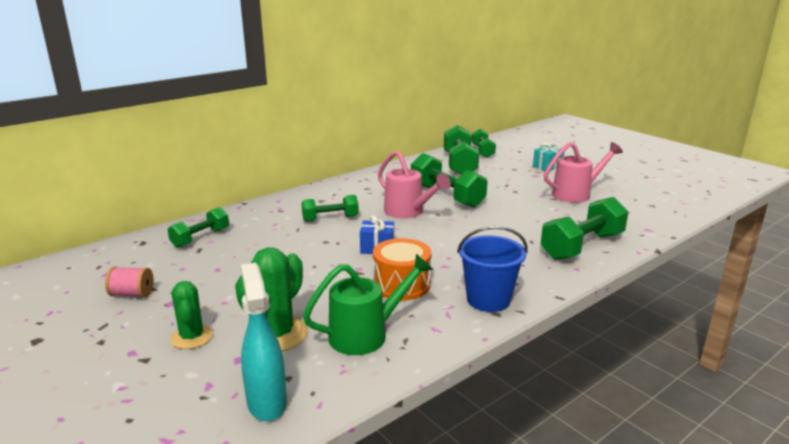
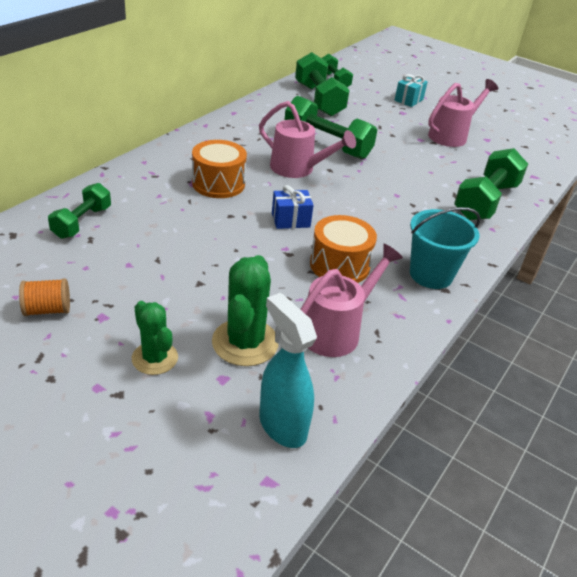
camera: 20 degrees left, 15 degrees up
(132, 294) = (47, 310): pink spool -> orange spool
(330, 218) = (218, 183): green dumbbell -> orange drum
(366, 334) = (336, 330): green watering can -> pink watering can
(488, 300) = (431, 274): blue bucket -> turquoise bucket

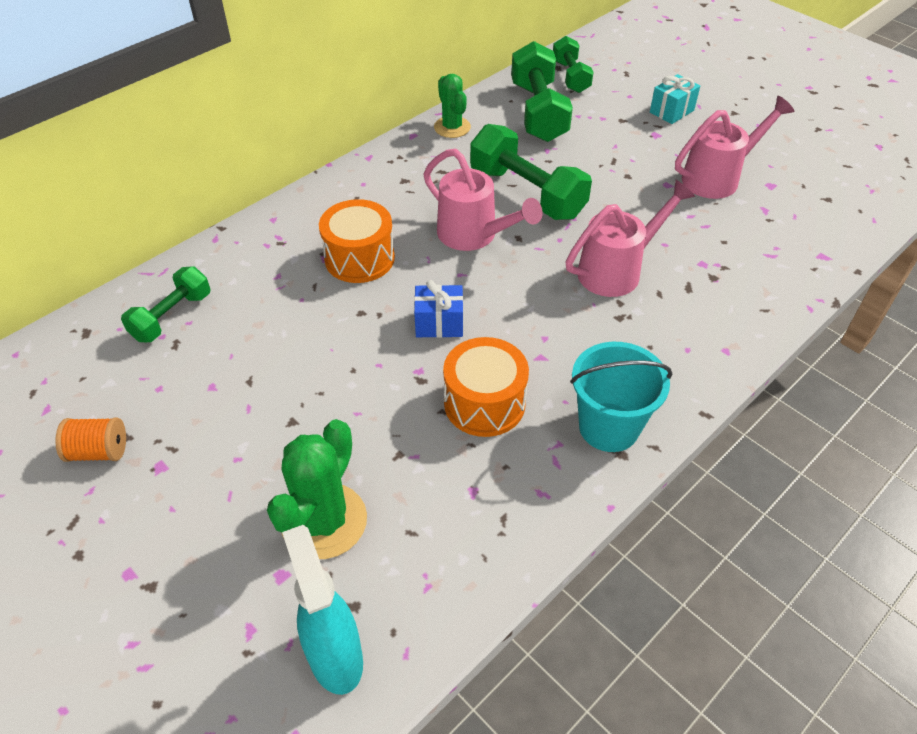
camera: 15 degrees right, 10 degrees up
(155, 358) = (206, 536): green cactus -> green cactus (452, 127)
(336, 330) = (449, 512): pink watering can -> pink watering can (617, 270)
(485, 201) = (731, 300): green dumbbell -> none

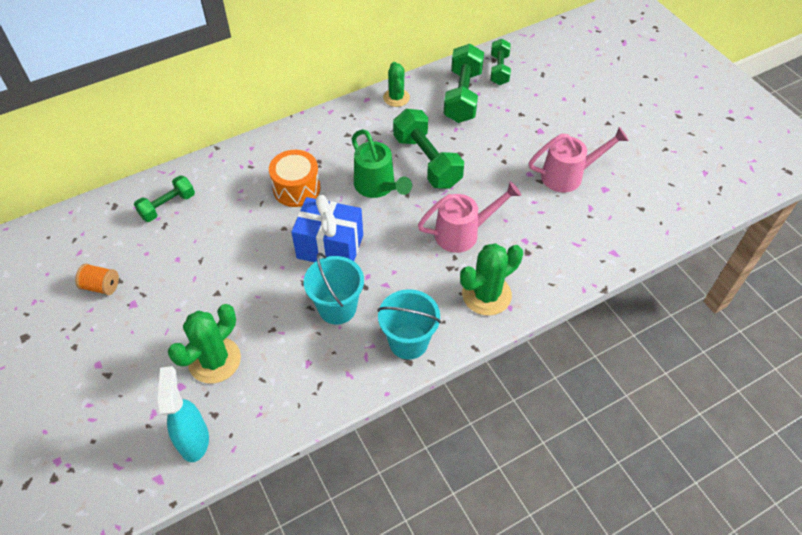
camera: 15 degrees right, 5 degrees up
(439, 324) = (330, 247): blue gift -> blue gift, size x1.83
(474, 235) = (377, 187): pink watering can -> green watering can
(484, 403) = (337, 308): orange drum -> turquoise bucket
(671, 111) = (561, 113): turquoise gift -> none
(687, 341) = (486, 295): none -> green cactus

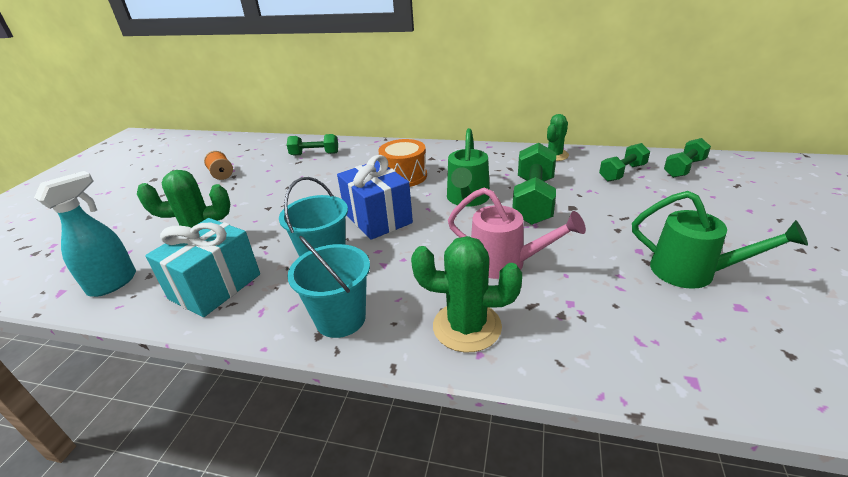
camera: 45 degrees right, 20 degrees down
(286, 383) = (215, 286): none -> turquoise gift
(462, 96) = (622, 173): green dumbbell -> green dumbbell, size x0.61
(568, 175) = (692, 272): pink watering can -> green watering can

